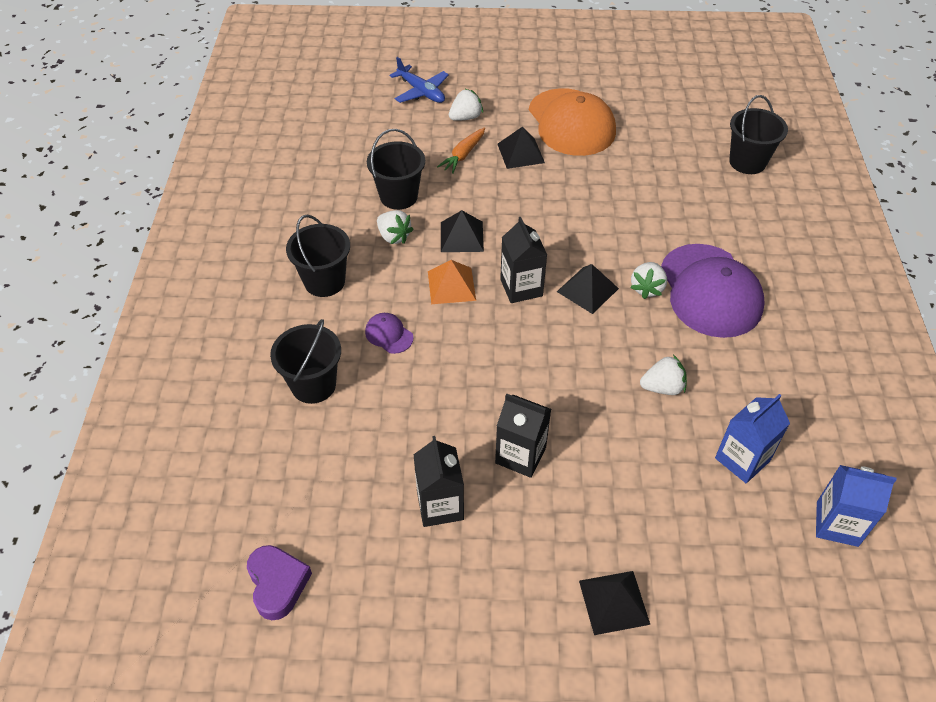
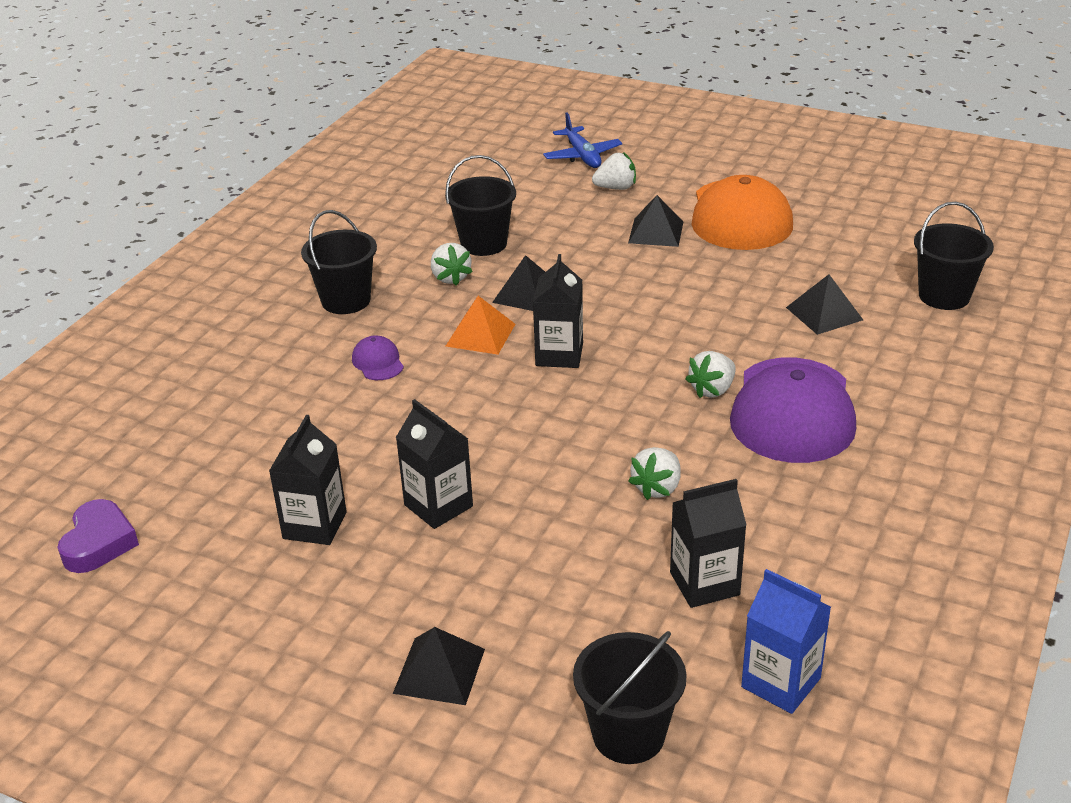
camera: 25 degrees right, 15 degrees down
(313, 385) = (265, 386): black bucket -> black bucket (628, 734)
(463, 155) = (586, 221): orange carrot -> none
(587, 290) = (637, 374): black pyramid -> black pyramid (824, 313)
(662, 387) = (657, 488): white strawberry -> white strawberry turned 105 degrees clockwise
(742, 459) = (704, 583): blue carton -> black carton

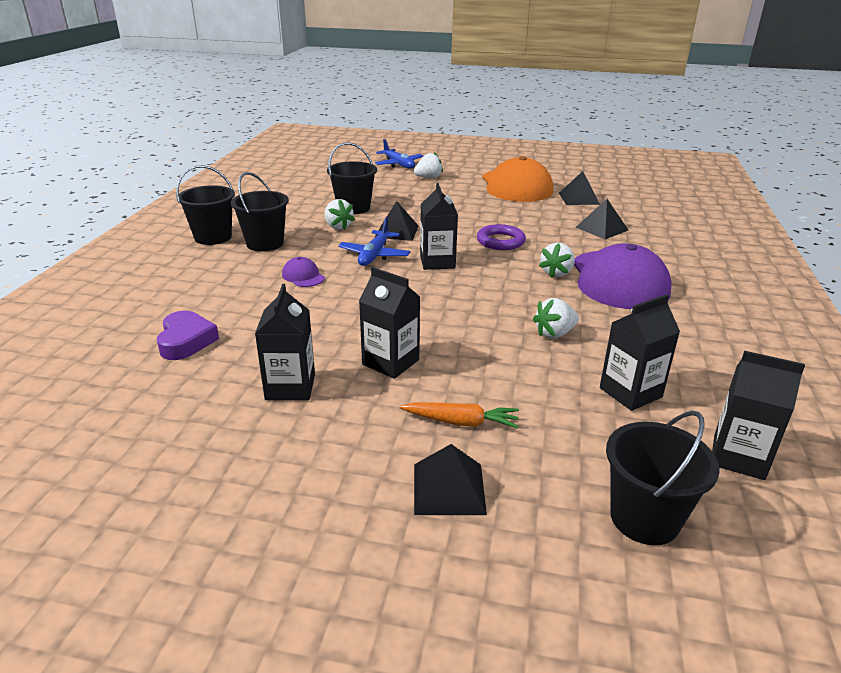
camera: 15 degrees left, 5 degrees down
(99, 543) = (89, 423): purple heart -> purple heart (186, 341)
(480, 335) = (374, 255): orange pyramid -> blue plane
(486, 595) = (461, 422): none -> orange carrot
(656, 232) = (467, 196): black pyramid -> black pyramid (579, 198)
(657, 488) = (554, 333): white strawberry -> white strawberry turned 45 degrees clockwise
(663, 325) = (500, 241): none -> purple ring
(781, 682) = (738, 457): blue carton -> black carton
(944, 296) = (668, 215): black bucket -> black bucket (213, 237)

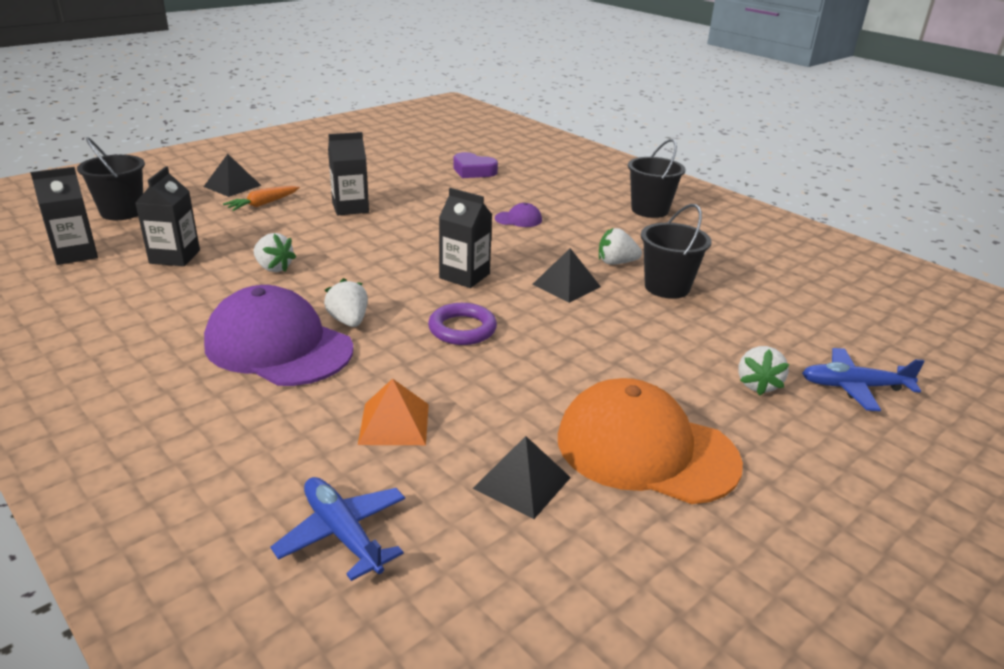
camera: 125 degrees right, 0 degrees up
(265, 243) = (609, 224): black bucket -> none
(290, 387) = (376, 180): black carton -> none
(374, 255) = (520, 255): blue plane -> blue plane (342, 533)
(554, 333) = (274, 268): white strawberry -> white strawberry turned 120 degrees clockwise
(602, 228) = (394, 423): black pyramid -> orange pyramid

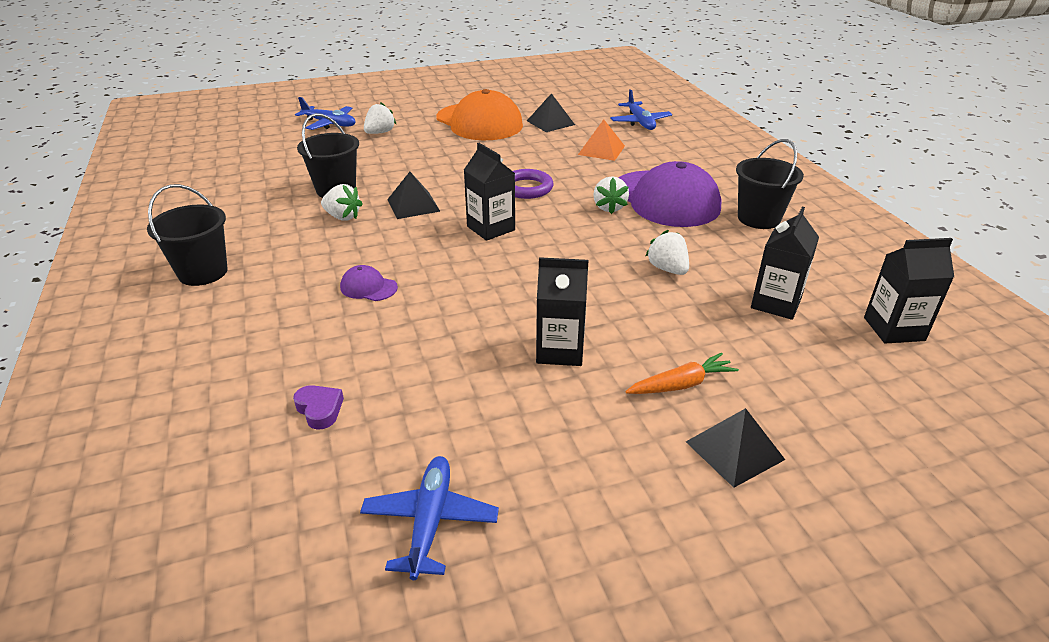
camera: 155 degrees left, 5 degrees up
(122, 212) = (887, 407): black bucket -> black bucket (758, 218)
(383, 153) = (430, 521): none -> blue plane
(473, 171) = (320, 409): purple heart -> purple heart, size x0.66

